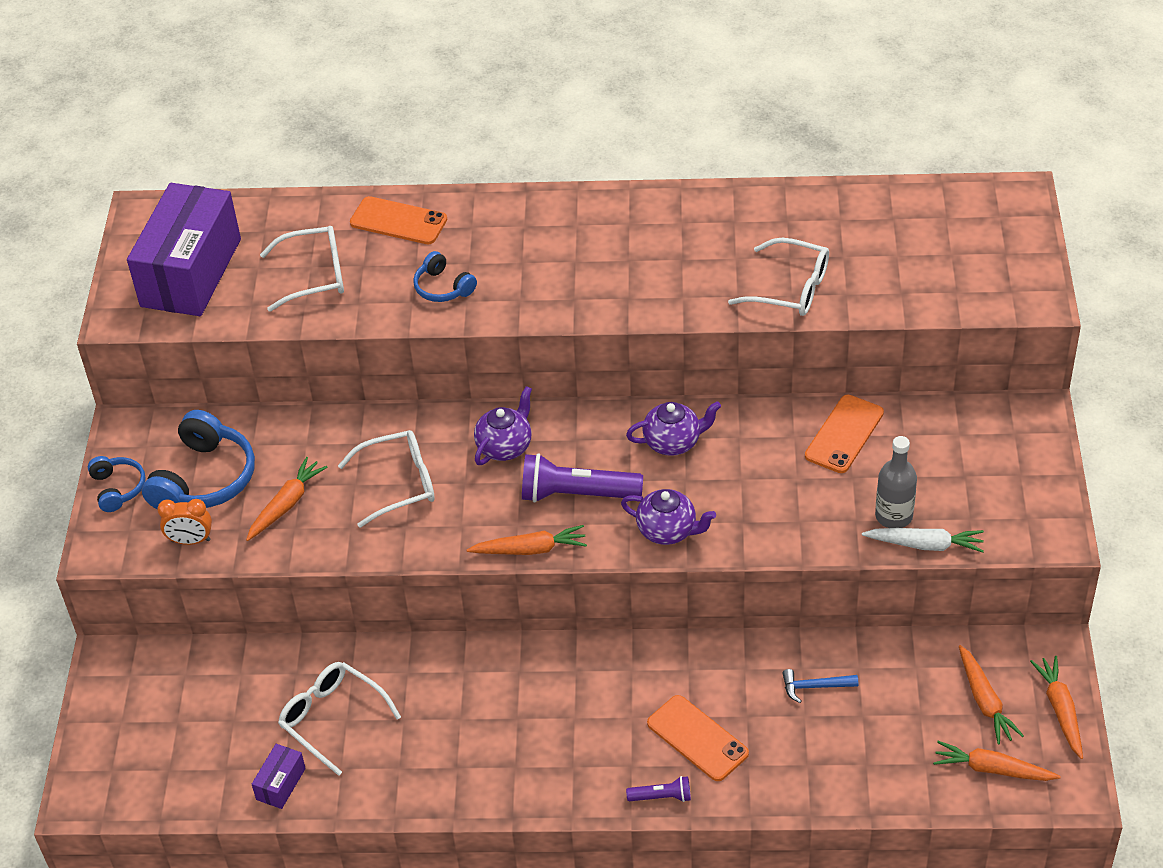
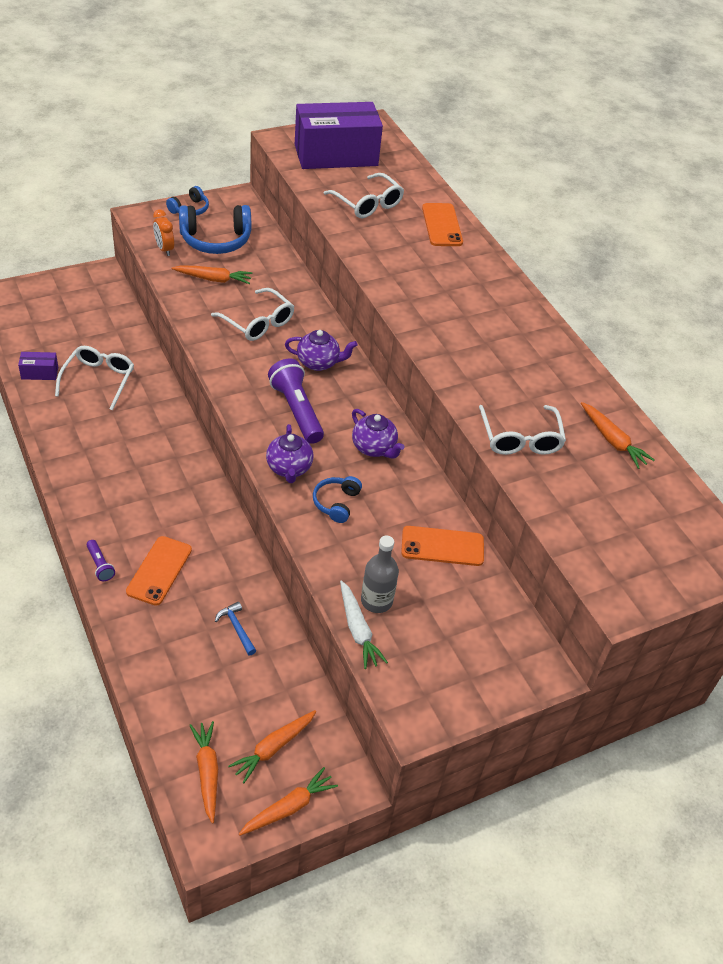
camera: 55 degrees right, 0 degrees up
(443, 287) = (396, 261): blue headphones -> blue headphones (336, 503)
(530, 549) = (234, 401): orange carrot -> orange carrot (612, 441)

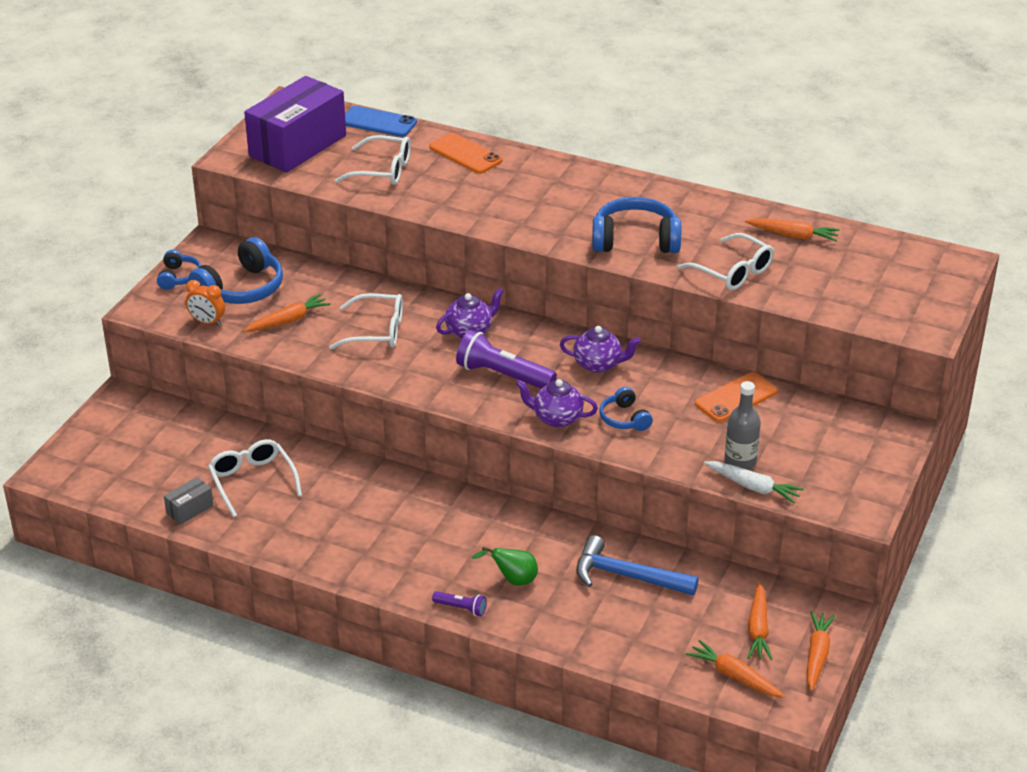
camera: 35 degrees left, 10 degrees down
(40, 373) = (189, 509): purple box -> grey box
(159, 570) = (513, 580): orange phone -> green pear
(236, 628) = (626, 576): blue hammer -> blue hammer, size x1.93
(289, 468) = (556, 418): purple teapot -> purple teapot turned 150 degrees clockwise
(413, 169) = (378, 122): none -> blue phone
(477, 364) = (635, 240): none -> blue headphones

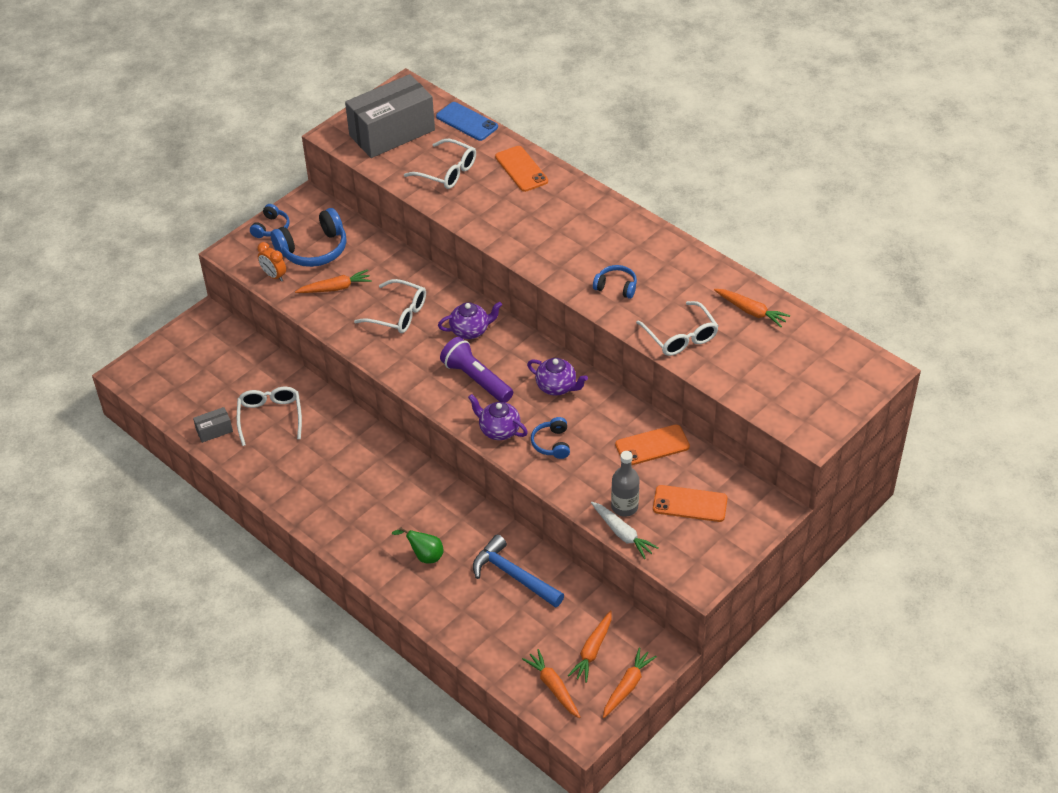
camera: 20 degrees right, 10 degrees up
(297, 146) = (392, 133): purple box -> grey box
(461, 608) = (374, 570): purple flashlight -> none
(635, 240) = (616, 287): blue headphones -> blue headphones, size x0.55
(809, 443) = (690, 504): none -> orange phone

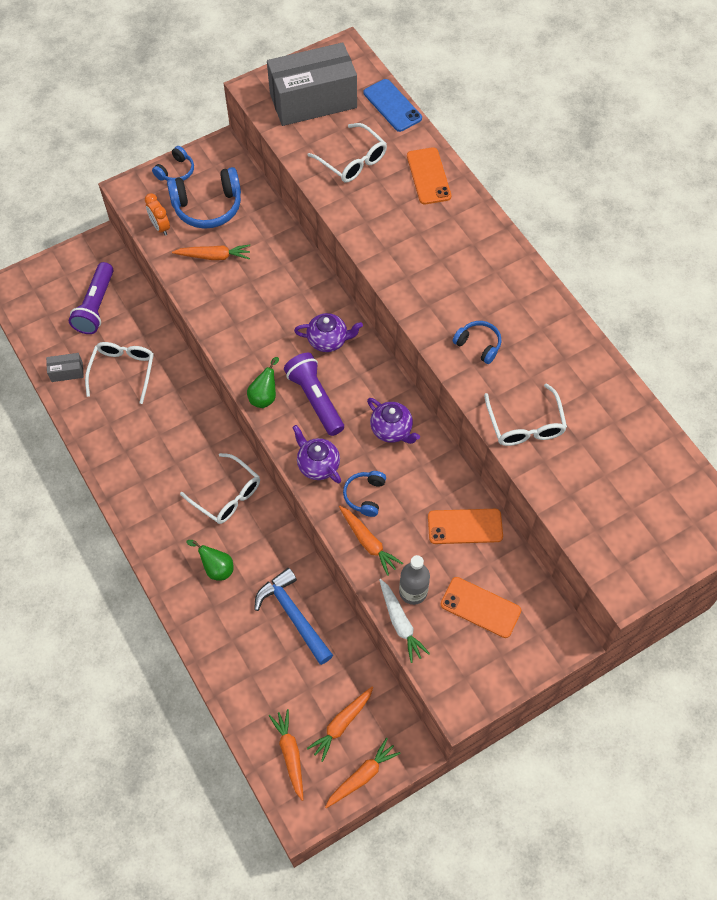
camera: 15 degrees right, 15 degrees up
(222, 369) = (96, 306): none -> purple flashlight
(398, 314) = (264, 302): white glasses -> white glasses (227, 495)
(427, 388) = (264, 396): none -> green pear
(751, 311) = (610, 413): orange carrot -> orange carrot (368, 542)

